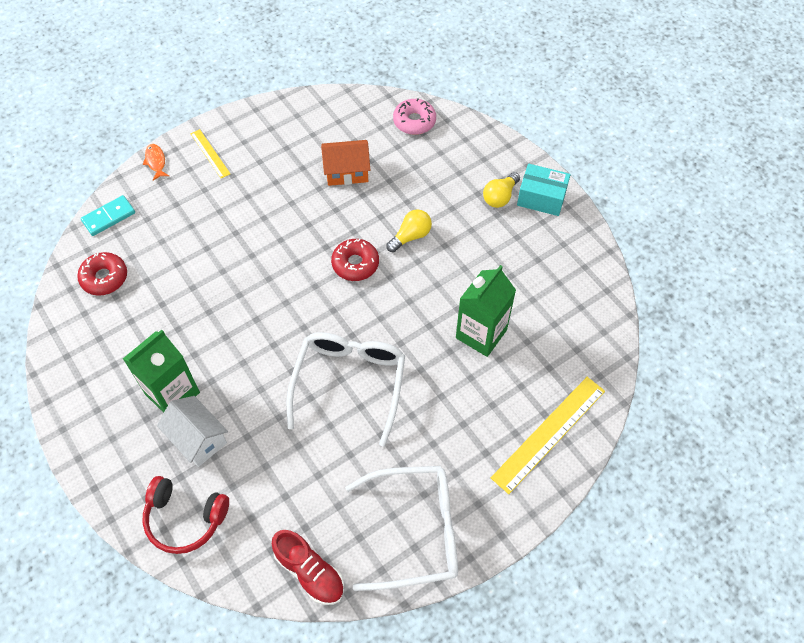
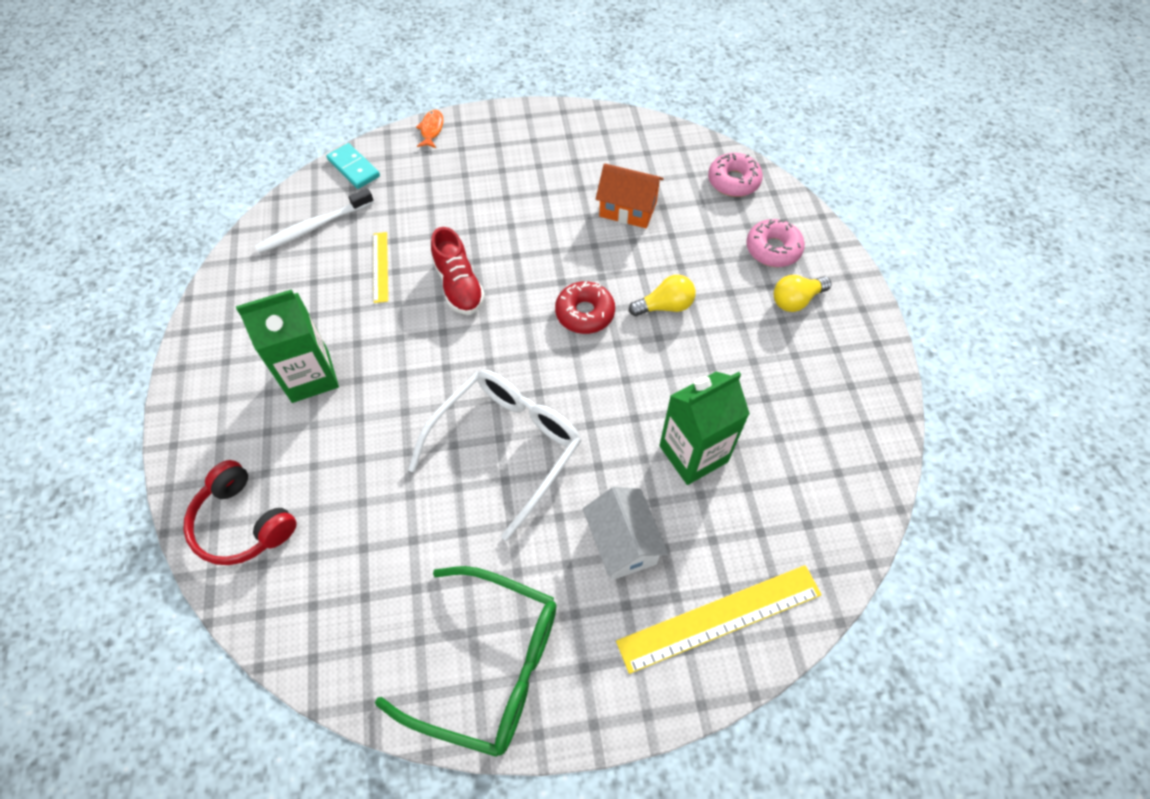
camera: 25 degrees right, 0 degrees up
(104, 278) = (313, 227): red donut -> white toothbrush
(109, 217) = (353, 168): turquoise domino -> turquoise domino turned 60 degrees clockwise
(198, 439) = (307, 438): white house -> white house (622, 543)
(210, 153) = (491, 140): yellow ruler -> yellow ruler (380, 266)
(309, 572) = (340, 655): red shoe -> red shoe (459, 285)
(415, 531) = (489, 665): white glasses -> green glasses
(467, 164) = (773, 249): none -> pink donut
(541, 198) = (848, 320): turquoise box -> none

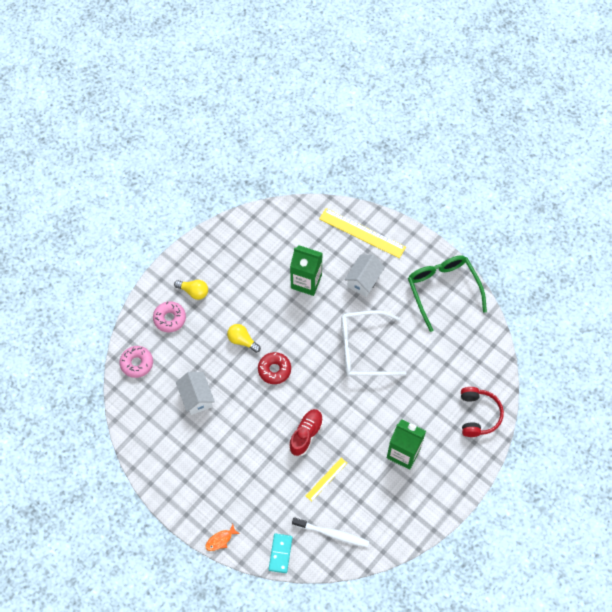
camera: 130 degrees left, 5 degrees up
(628, 209) = (196, 398): orange house -> white house

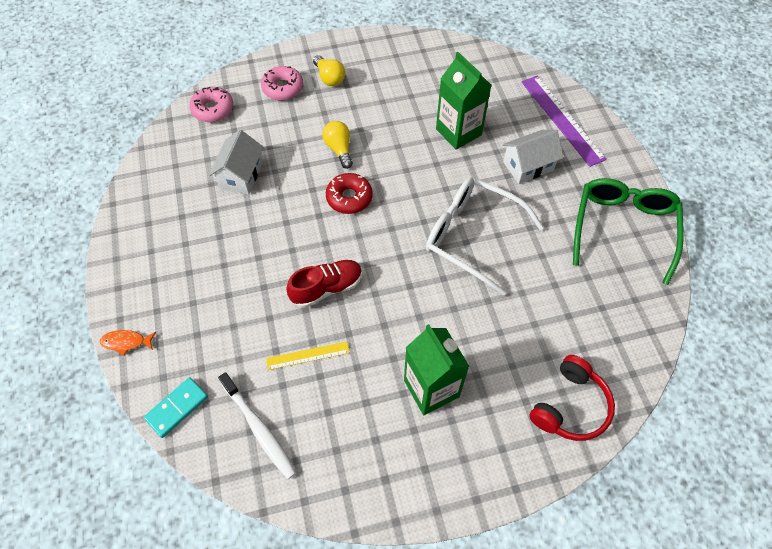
camera: 35 degrees right, 5 degrees down
(362, 233) = (562, 119): yellow ruler -> purple ruler

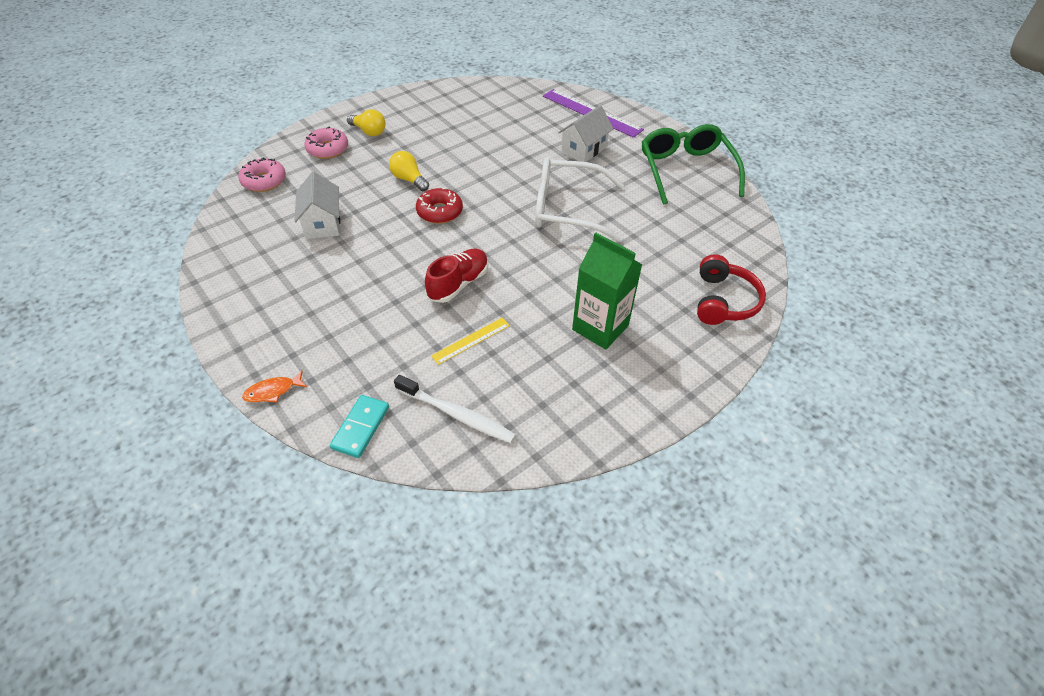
camera: 25 degrees left, 10 degrees down
(458, 132) = (510, 141): green carton -> none

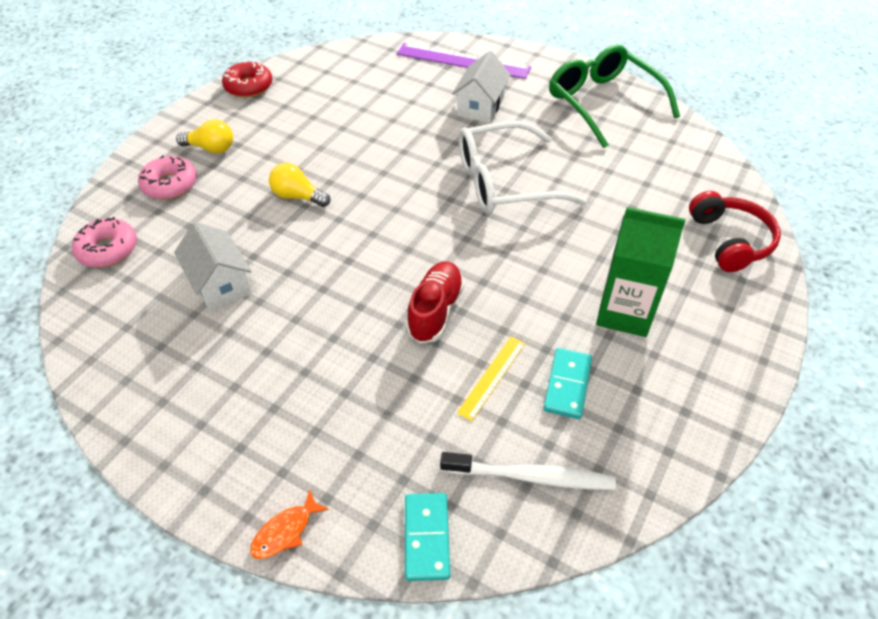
camera: 20 degrees left, 0 degrees up
(439, 212) = (359, 227): red donut -> red donut (249, 86)
(523, 363) = (567, 385): none -> turquoise domino

